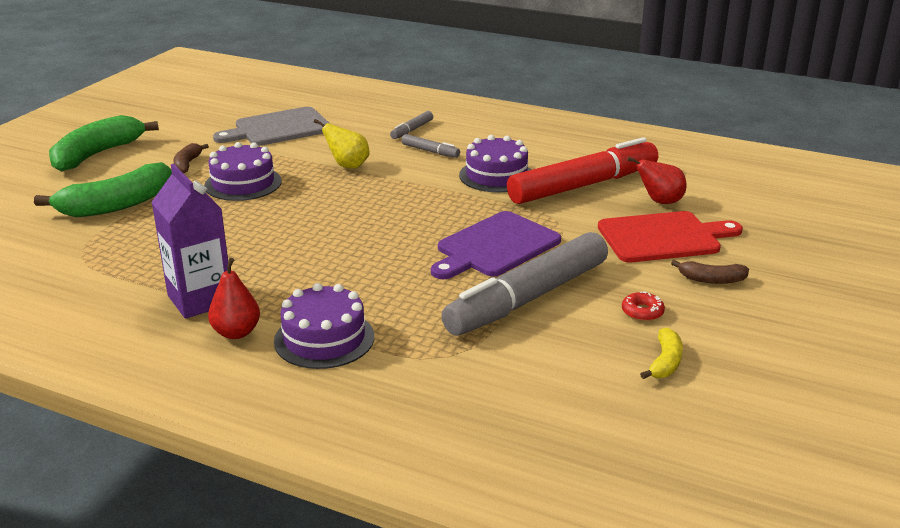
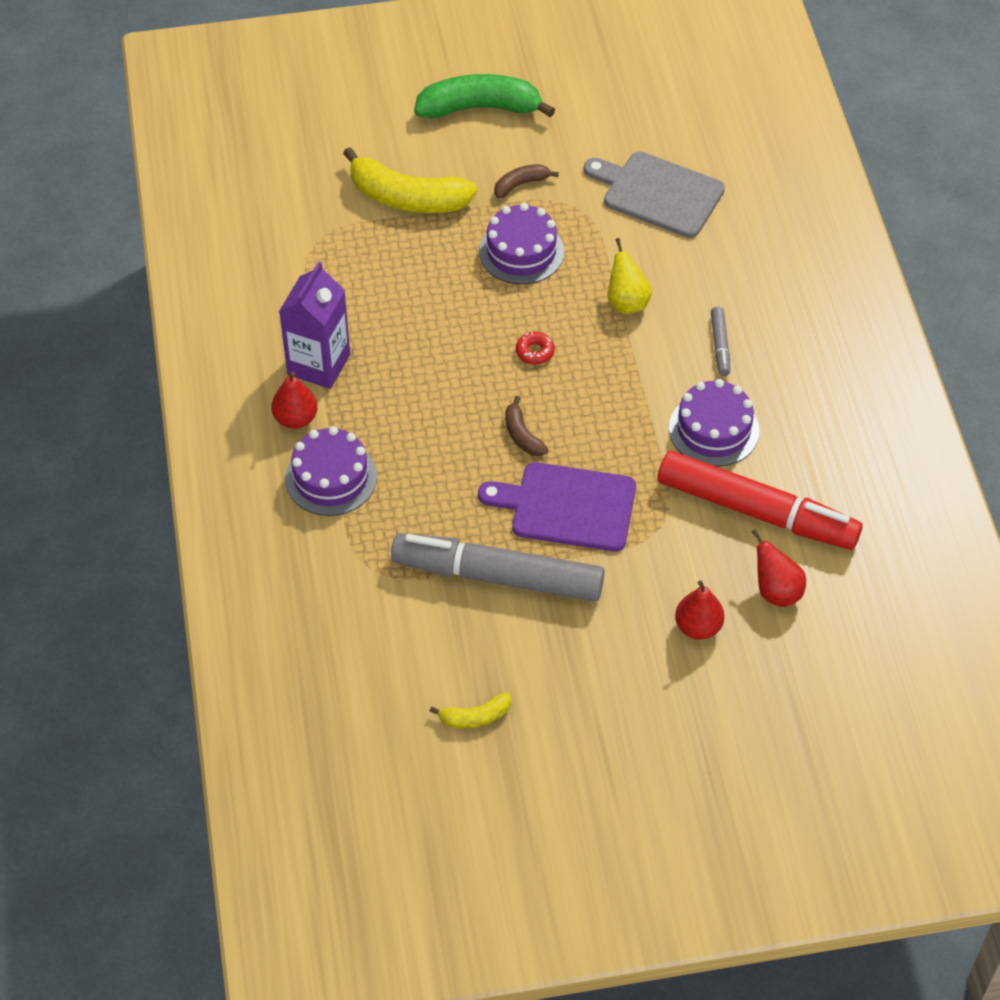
camera: 55 degrees right, 25 degrees up
(117, 205) = (408, 198): green banana -> yellow banana
(412, 130) = (757, 300): grey marker -> none
(642, 312) = (542, 668): red donut -> red donut (535, 352)
(663, 237) = (698, 627): red cutting board -> red pear
(711, 279) = (644, 697): brown banana -> brown banana (522, 435)

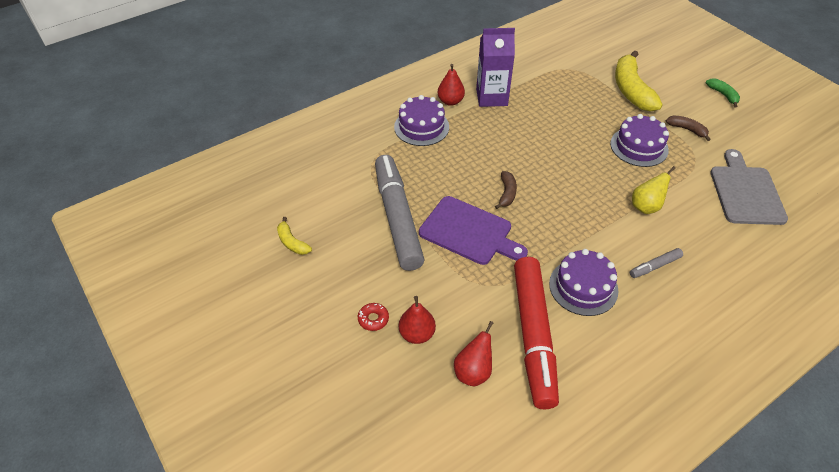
camera: 65 degrees right, 5 degrees down
(479, 108) = (723, 95): green banana -> green banana, size x0.49
(522, 435) = (506, 193): brown banana -> brown banana turned 150 degrees clockwise
(535, 352) = (571, 178): red donut -> red donut (373, 319)
(567, 506) = (469, 232): purple cutting board -> purple cutting board turned 135 degrees clockwise

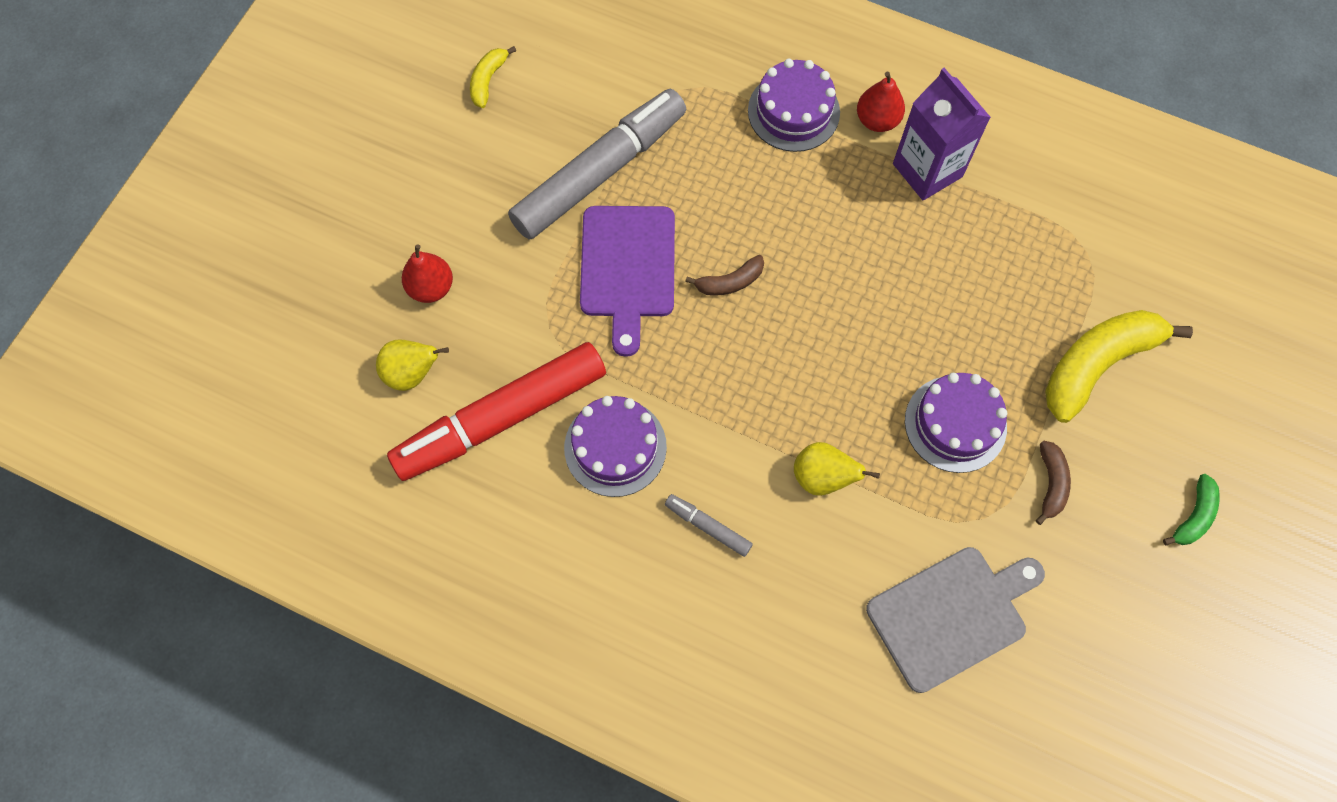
camera: 60 degrees right, 20 degrees up
(373, 319) = (426, 230): red donut -> none
(473, 372) = (412, 373): red pear -> yellow pear

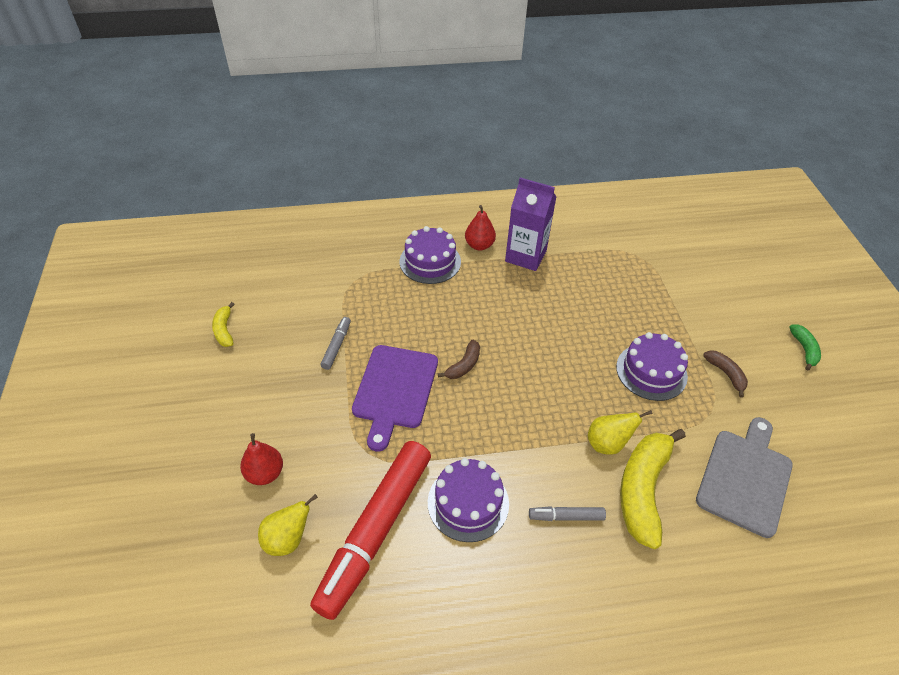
camera: 35 degrees left, 20 degrees down
(600, 172) = (336, 346): grey marker -> grey marker, size x0.41
(627, 268) = (394, 390): purple cutting board -> purple cutting board turned 45 degrees clockwise
(1097, 365) = (691, 303): yellow banana -> yellow banana (643, 490)

